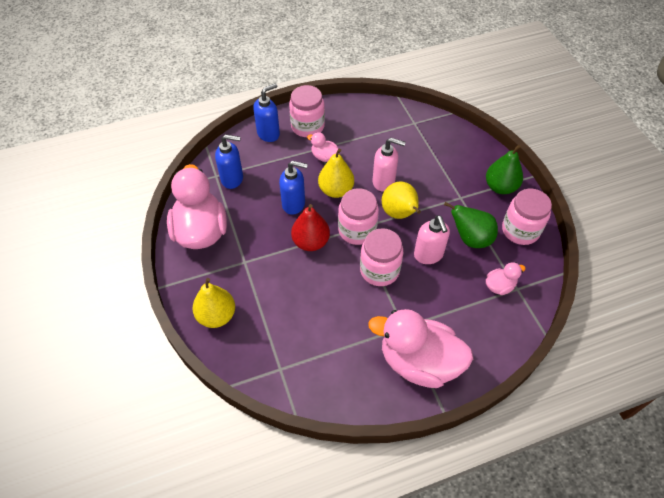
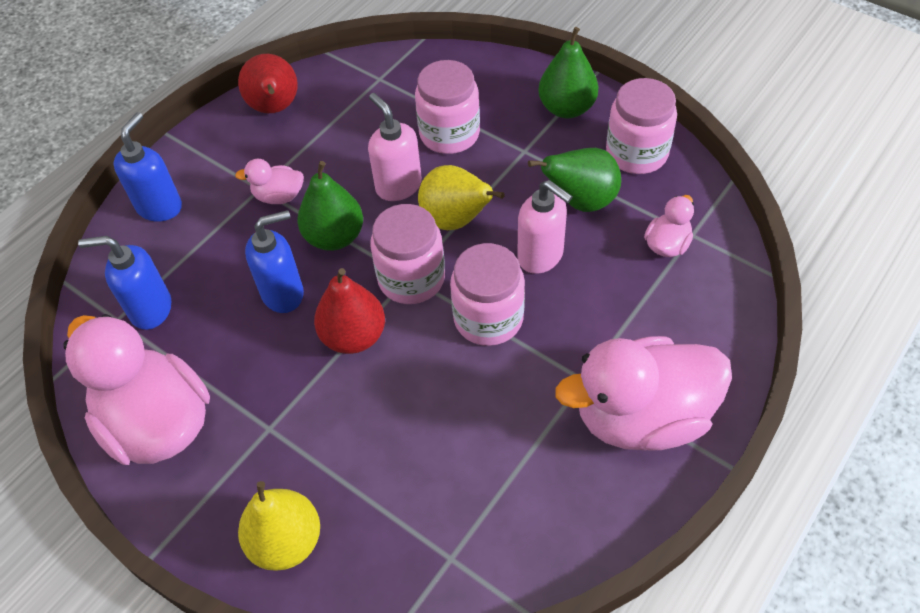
camera: 30 degrees left, 0 degrees up
(232, 179) = (150, 309): blue soap dispenser -> blue soap dispenser turned 150 degrees counterclockwise
(307, 126) = (217, 164): pink jar -> pink jar (449, 134)
(336, 190) = (334, 237): yellow pear -> green pear
(353, 113) = (275, 108): none -> red pear
(384, 182) = (398, 186): pink soap dispenser -> pink soap dispenser turned 105 degrees counterclockwise

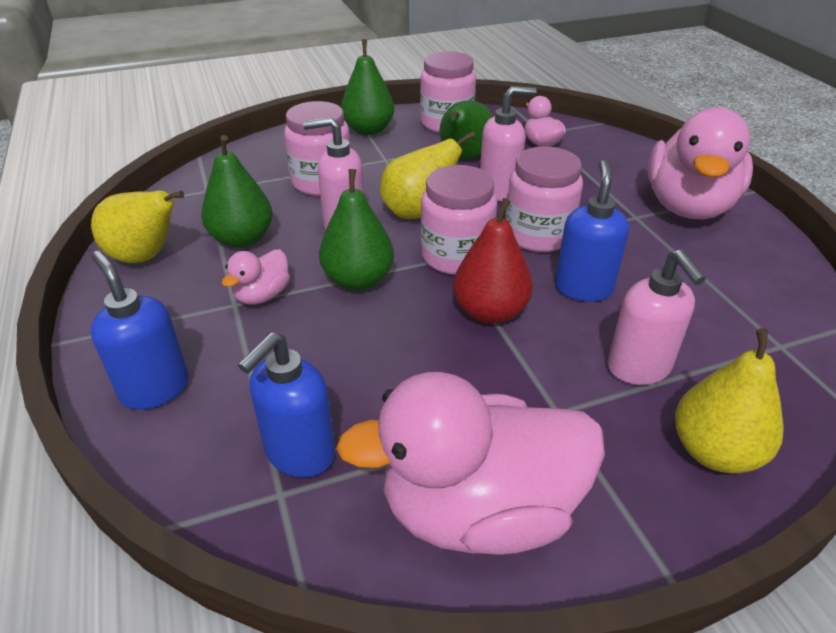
camera: 60 degrees left, 15 degrees down
(275, 108) = (145, 257): red pear -> yellow pear
(283, 293) = (391, 337): blue soap dispenser -> blue soap dispenser (583, 288)
(333, 141) = (242, 239): none -> green pear
(350, 461) = (639, 368): none -> pink soap dispenser

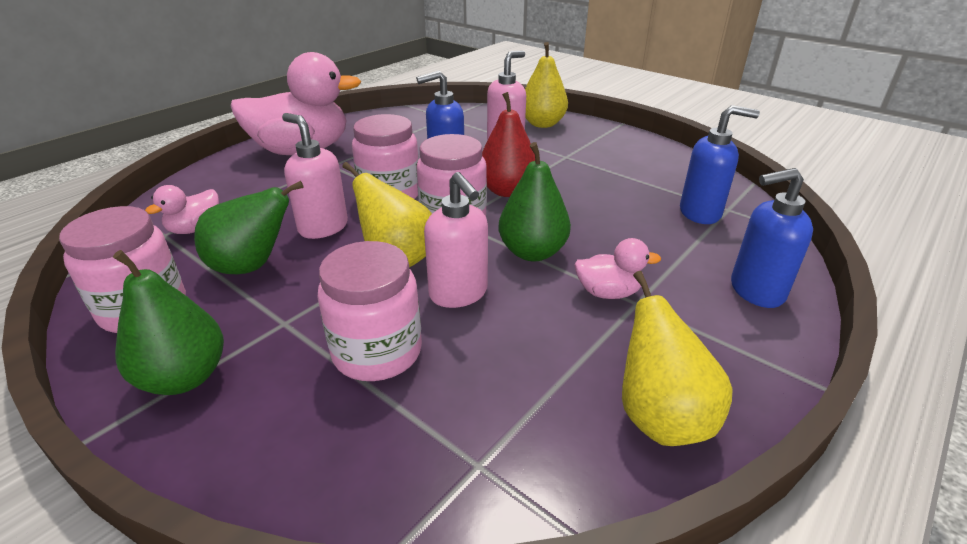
camera: 120 degrees left, 5 degrees down
(155, 388) = (755, 291): blue soap dispenser -> blue soap dispenser turned 60 degrees clockwise
(242, 239) = (549, 354): green pear -> none
(479, 510) = (650, 161): pink duck -> none

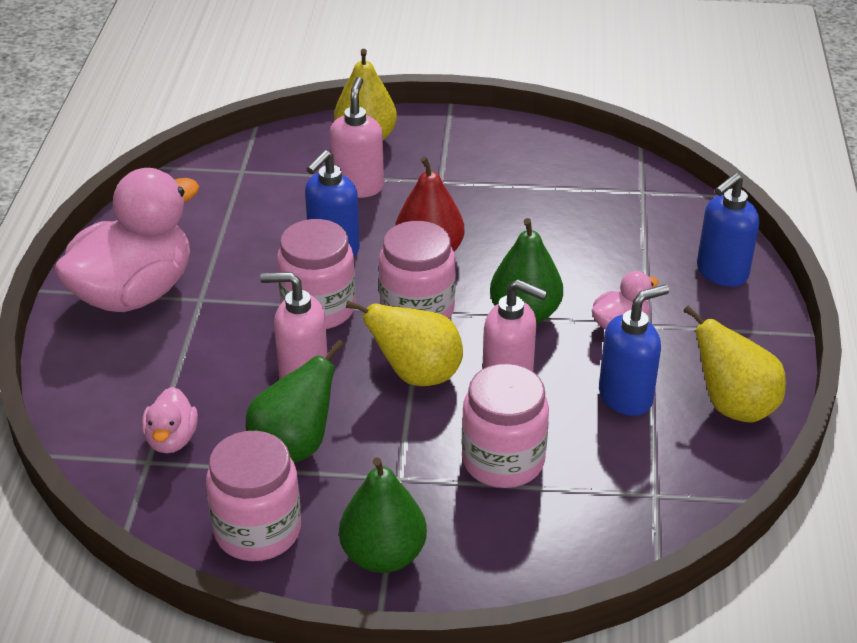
camera: 35 degrees left, 5 degrees up
(700, 213) = (623, 206): blue soap dispenser -> blue soap dispenser (626, 397)

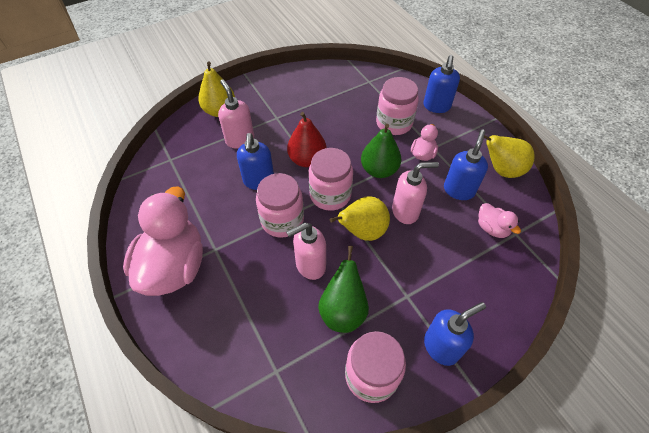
camera: 35 degrees left, 15 degrees up
(172, 439) = (277, 348): pink duck -> pink duck (492, 228)
(383, 555) = (441, 347): green pear -> blue soap dispenser
(503, 460) = (442, 256): pink jar -> pink jar (394, 123)

